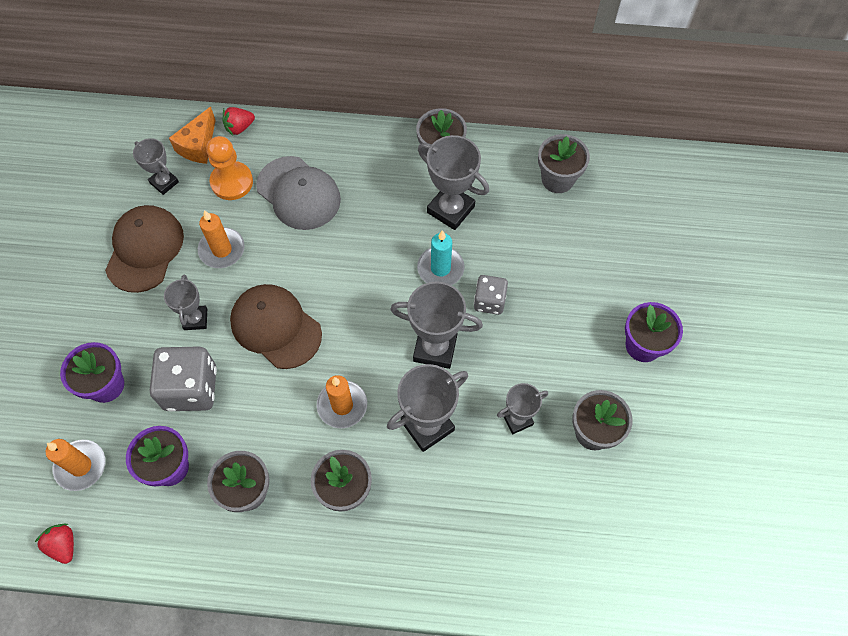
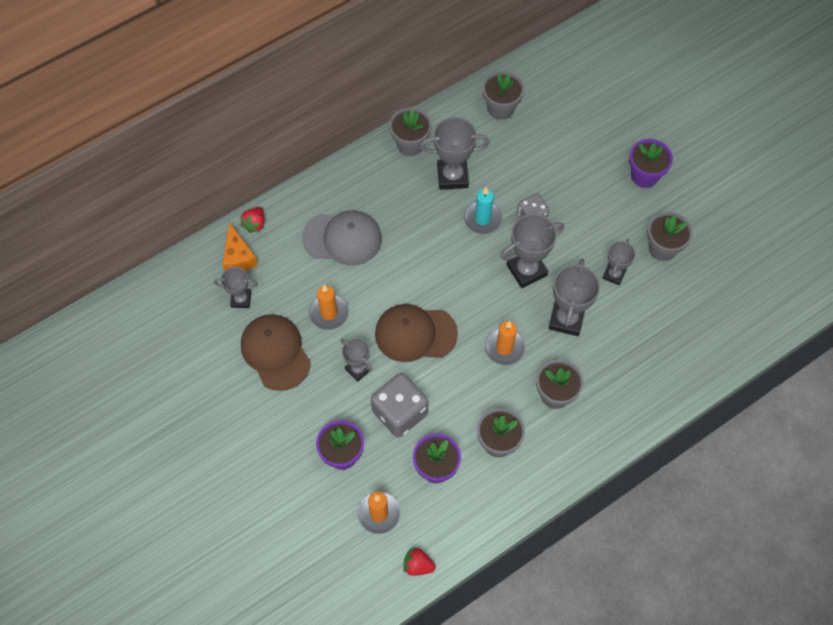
camera: 40 degrees left, 0 degrees up
(232, 182) = (288, 264): orange pawn -> none

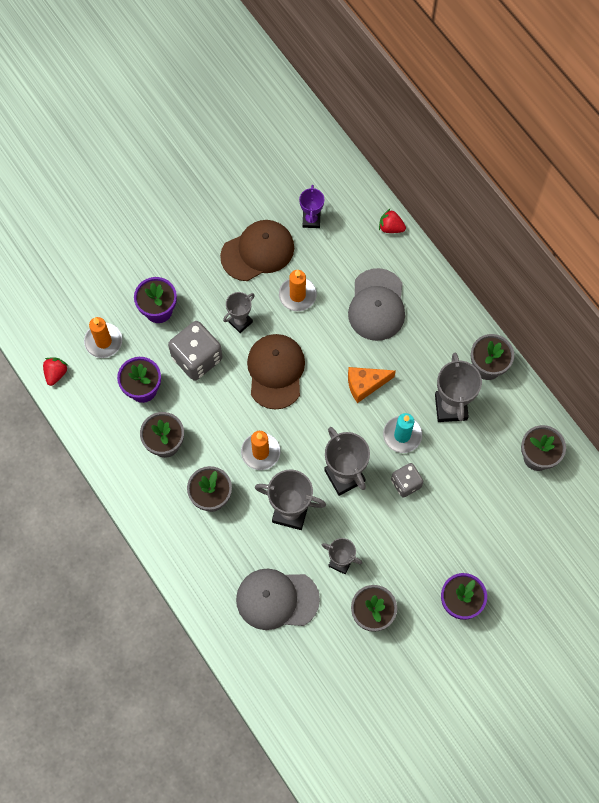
camera: 90 degrees right, 5 degrees up
(238, 257) = (355, 215): orange cheese -> orange cheese (365, 385)
(241, 299) = (311, 220): grey trophy -> purple trophy
(656, 331) = (277, 599): none -> grey cap

